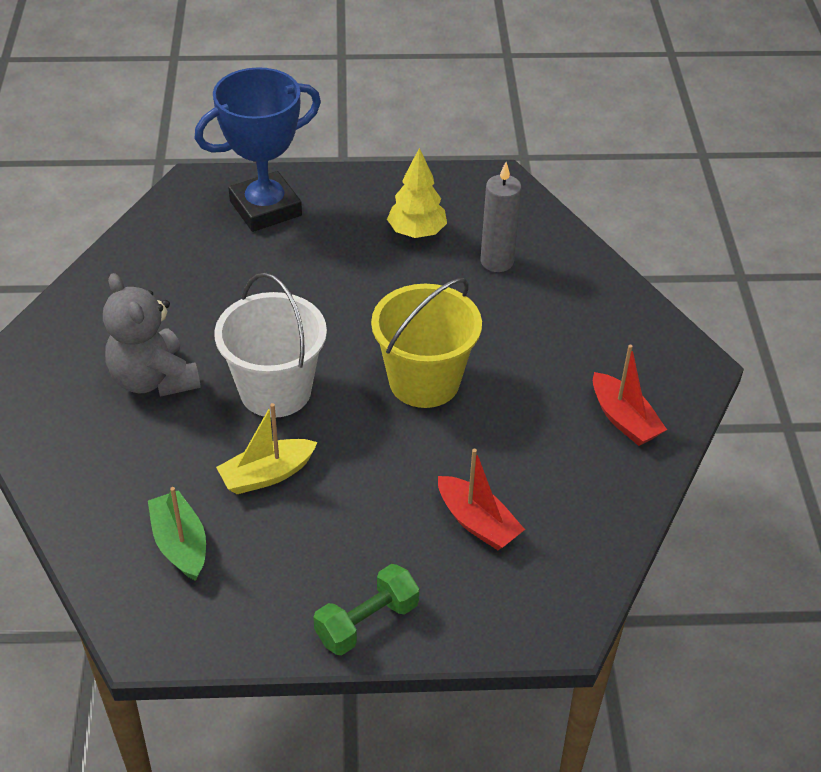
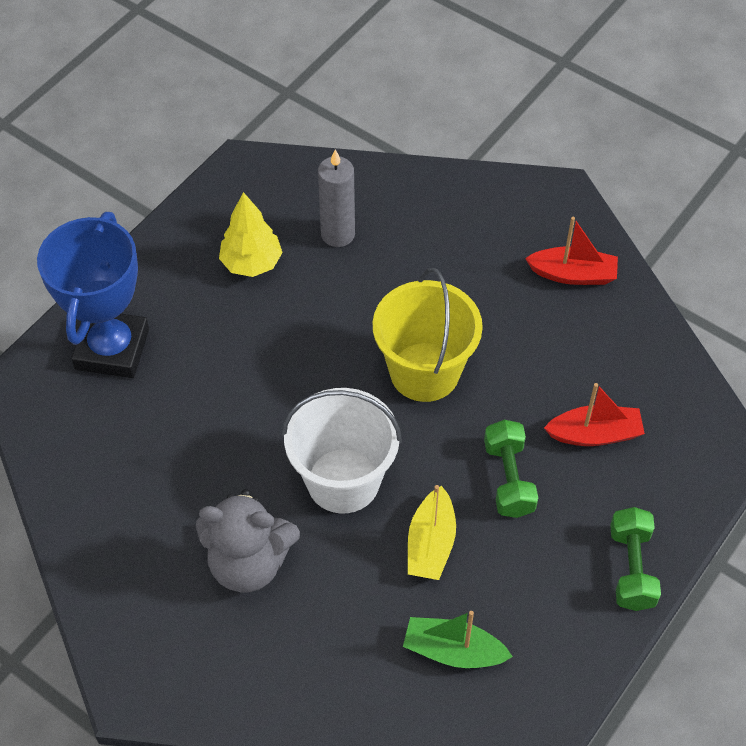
camera: 50 degrees left, 10 degrees up
(375, 489) = (508, 479): none -> green dumbbell

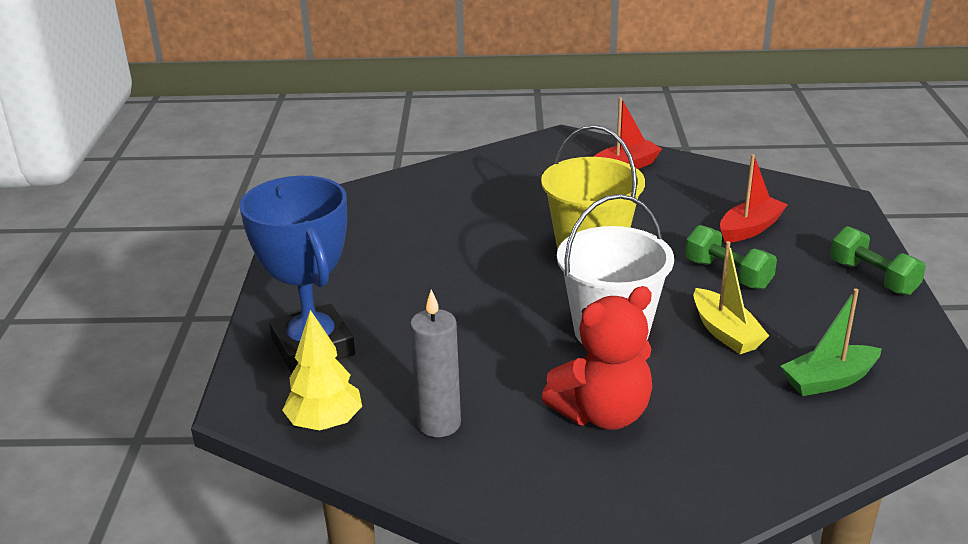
camera: 35 degrees left, 25 degrees down
(248, 563) = (602, 414): grey teddy bear -> red teddy bear
(251, 263) = (377, 252): yellow tree -> yellow tree (325, 423)
(338, 234) = (428, 212): grey candle -> grey candle (439, 424)

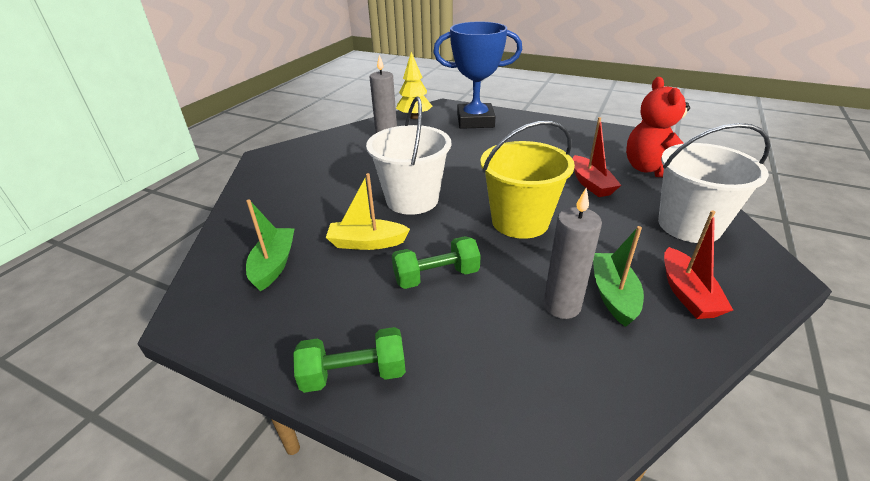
camera: 115 degrees right, 5 degrees up
(517, 170) = (689, 225): none -> white bucket
(602, 414) = (345, 176): red teddy bear -> red teddy bear (651, 169)
(658, 193) = (613, 295): none -> green boat
(696, 211) = (561, 306): none -> grey candle
(750, 229) = (505, 329): red boat -> red boat (591, 184)

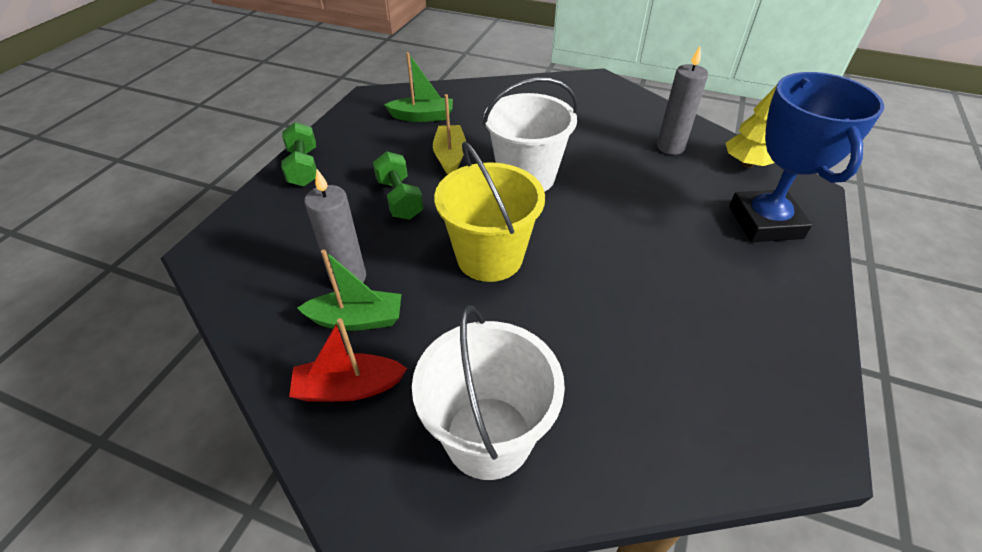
camera: 85 degrees right, 10 degrees up
(591, 184) = (592, 338): red boat -> none
(651, 169) = (662, 432): red teddy bear -> none

